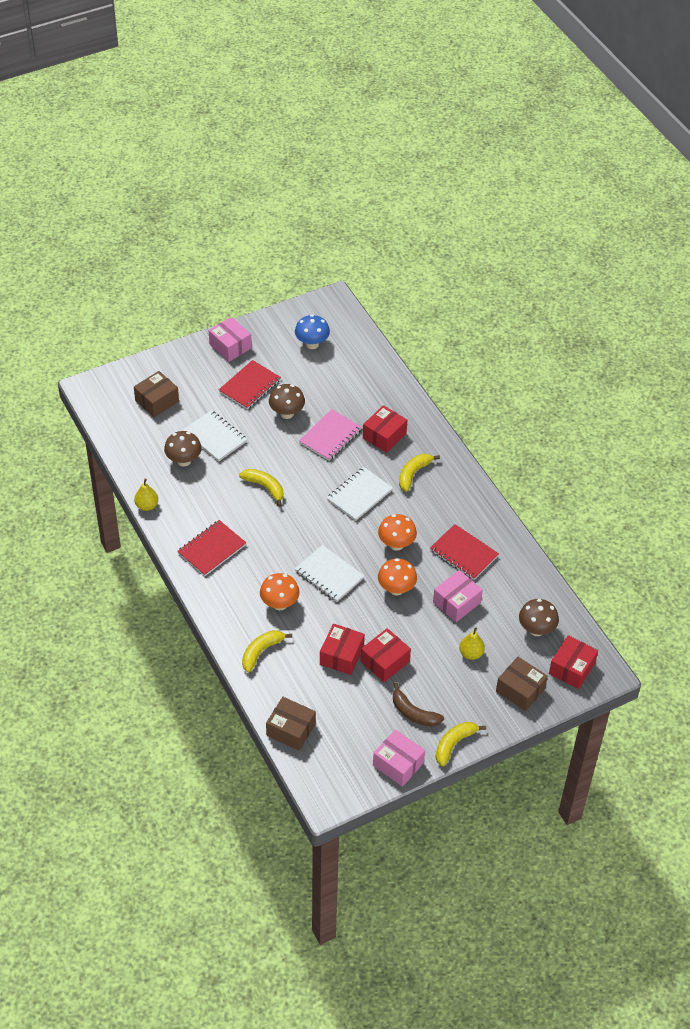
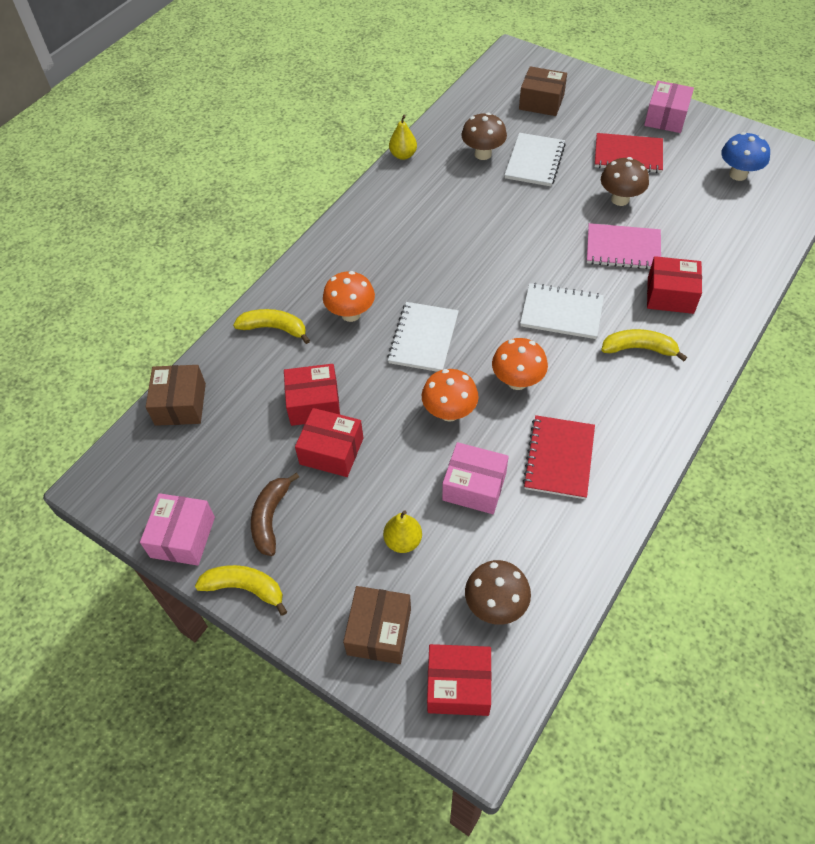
camera: 65 degrees right, 5 degrees up
(212, 549) = (384, 226): red notebook -> none
(265, 487) = (502, 229): yellow banana -> none

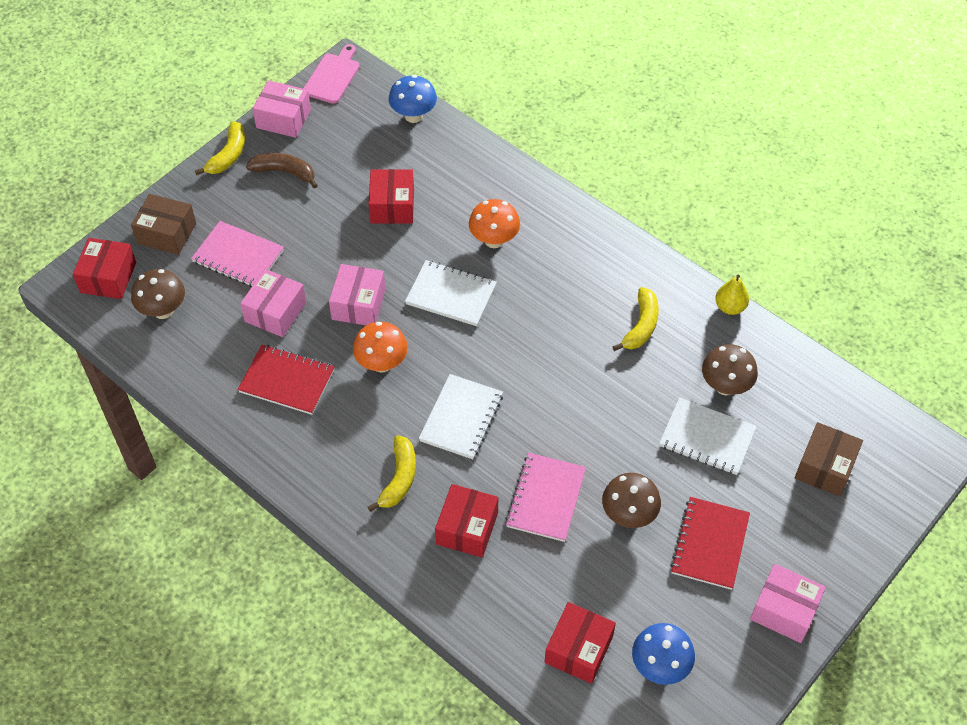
camera: 95 degrees right, 0 degrees up
(112, 496) = (332, 76): none -> pink cutting board
(180, 404) = (413, 116): brown box -> blue mushroom
(274, 328) = (487, 181): yellow banana -> yellow banana (641, 326)
(331, 451) = (339, 215): red box -> red box (578, 649)
(403, 541) = (238, 256): yellow pear -> pink notebook
(449, 412) = (358, 304): orange mushroom -> pink box

